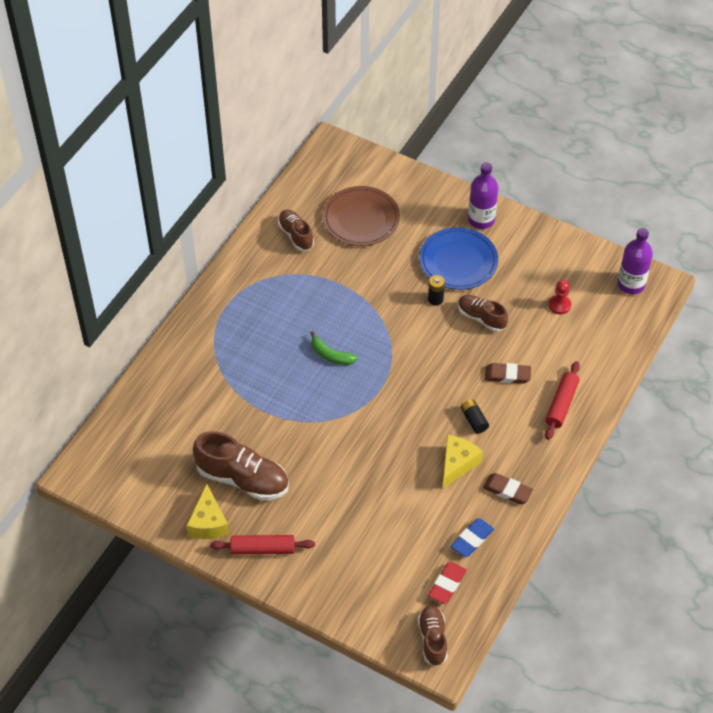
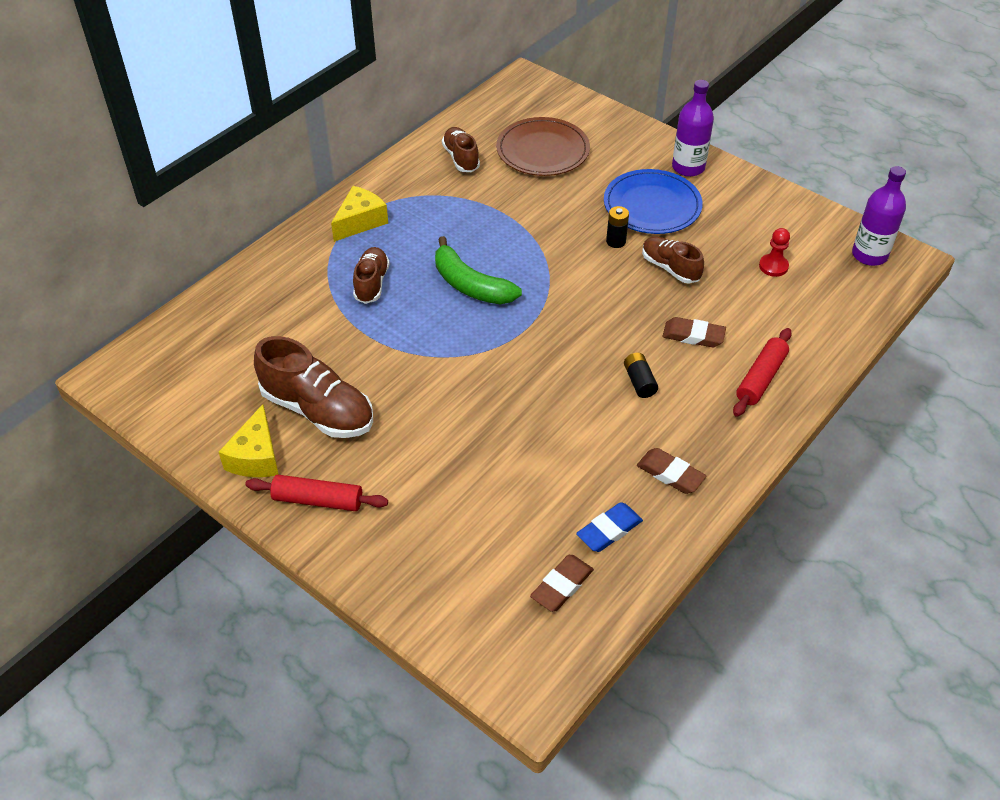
camera: 10 degrees right, 5 degrees down
(331, 355) = (470, 285): green banana -> green banana, size x1.58
(432, 639) = (525, 660): brown shoe -> brown shoe (371, 283)
(447, 584) = (562, 586): red eraser -> brown eraser
(457, 464) = (607, 431): yellow cheese -> yellow cheese (360, 221)

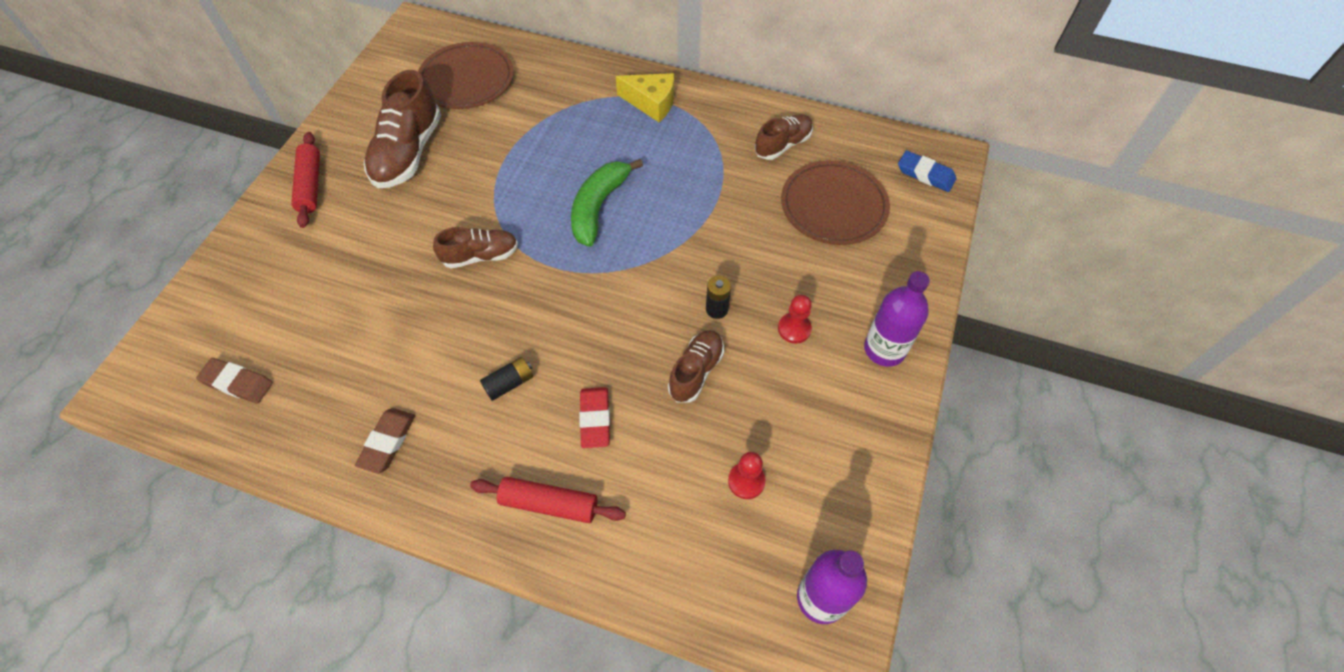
camera: 70 degrees right, 10 degrees up
(236, 346) = (466, 79): none -> brown plate
(256, 457) = (349, 133): yellow cheese -> none
(371, 283) = (573, 137): brown shoe -> brown shoe (480, 256)
(609, 530) = (307, 405): blue eraser -> blue eraser (925, 174)
(652, 206) = (794, 329): blue plate -> red pawn
(693, 335) = (595, 419): brown eraser -> red eraser

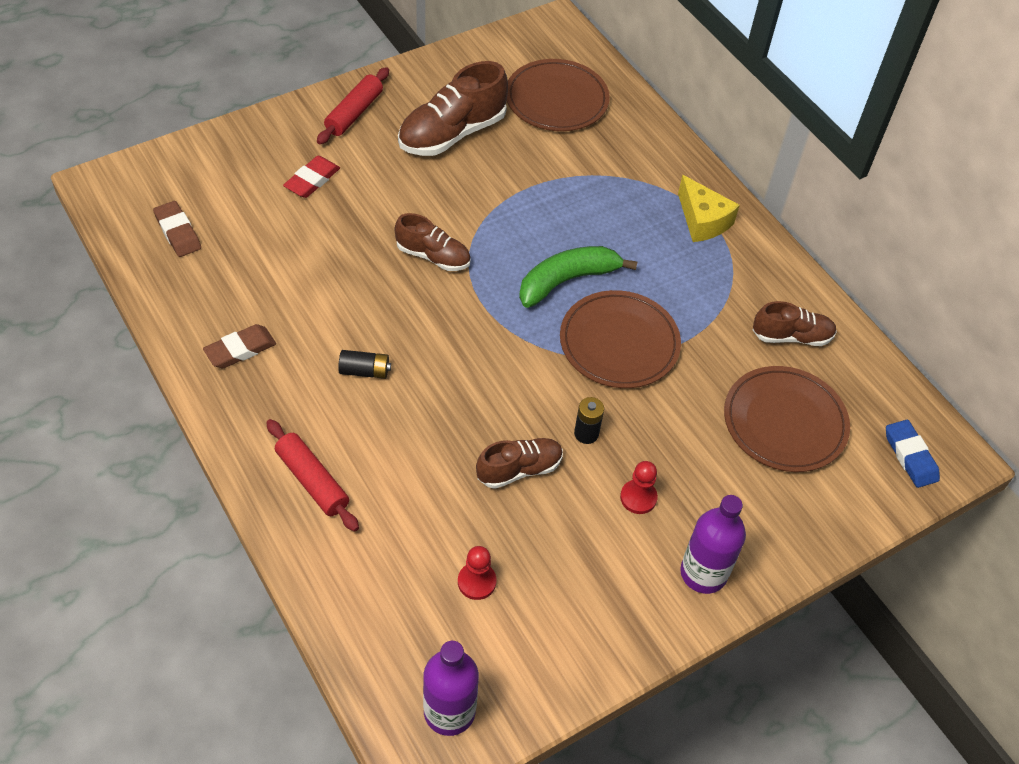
camera: 35 degrees right, 5 degrees down
(595, 419) = (404, 446): red eraser -> red eraser (312, 180)
(677, 227) = (619, 343): none -> brown plate

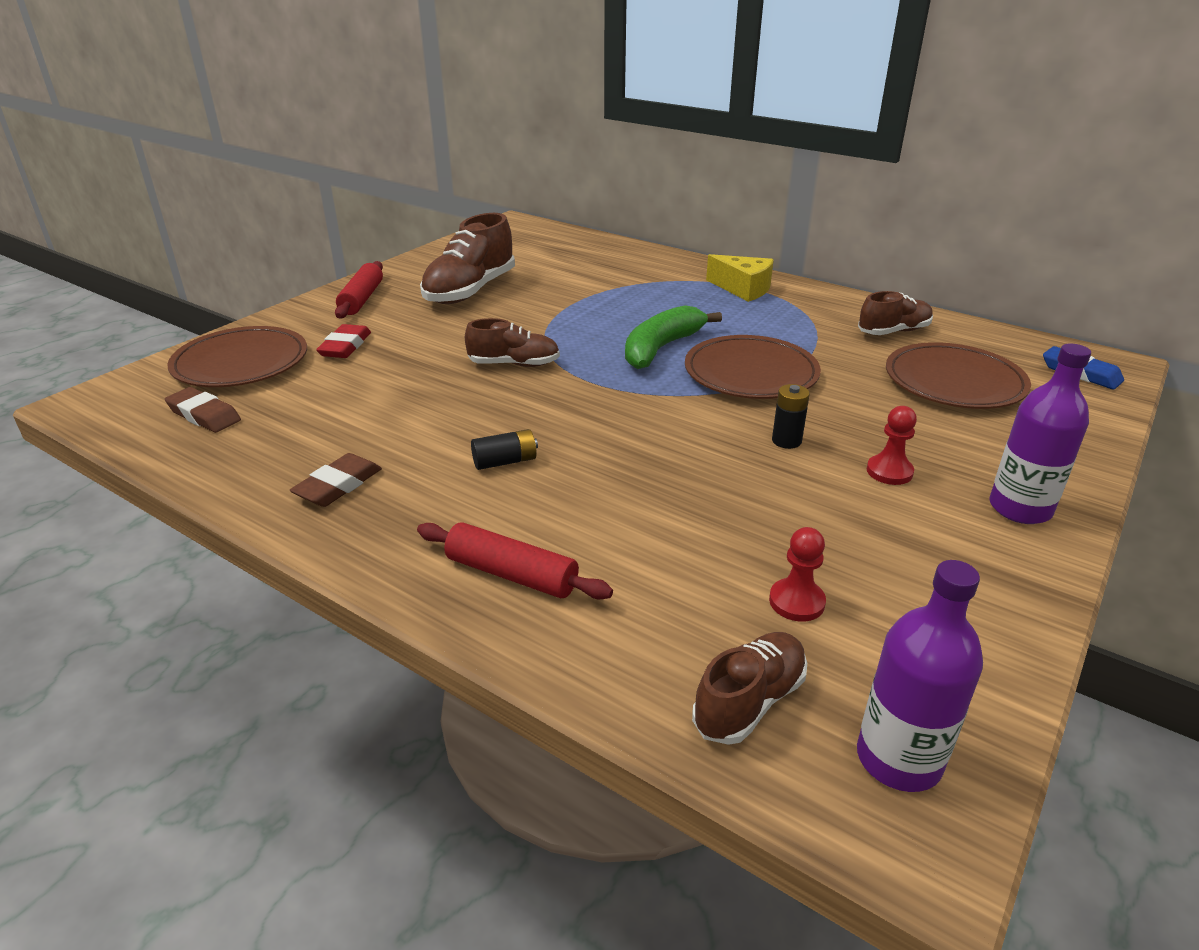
camera: 20 degrees left, 20 degrees down
(519, 469) = (746, 488): brown shoe -> brown shoe (749, 702)
(556, 99) = (550, 256): brown plate -> brown plate (241, 363)

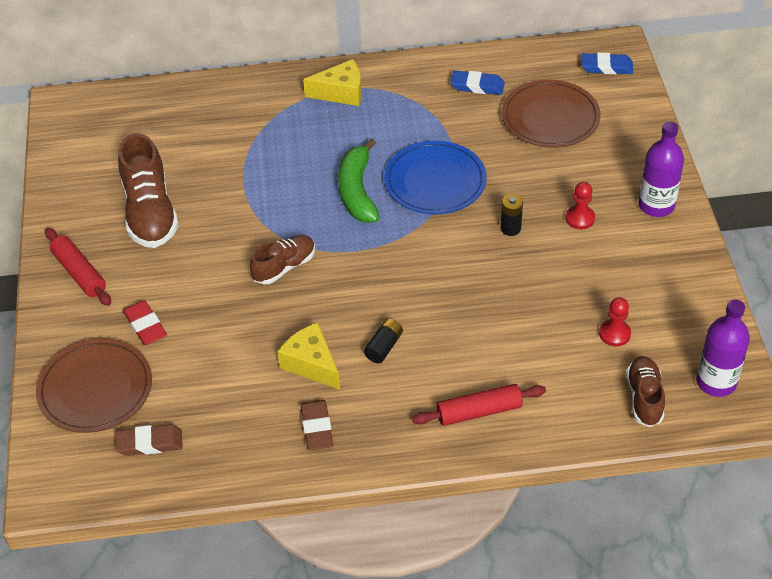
camera: 40 degrees left, 15 degrees up
(420, 437) = (311, 364): none -> yellow cheese
(751, 373) = (435, 181): brown plate -> blue plate
(893, 331) = (477, 86): brown shoe -> blue eraser

